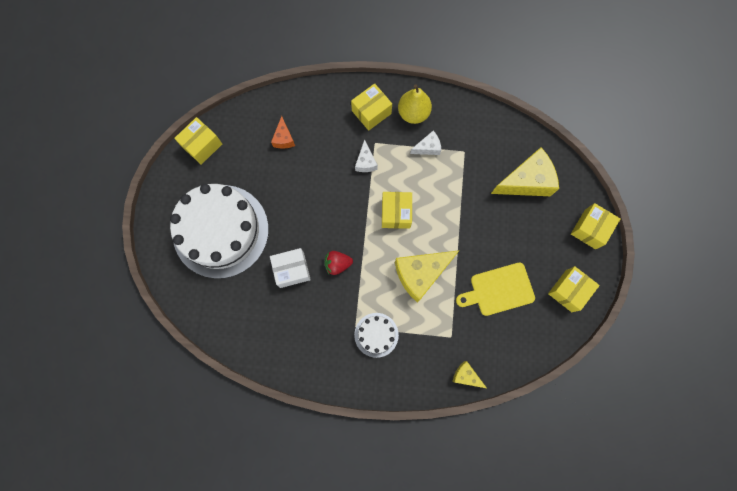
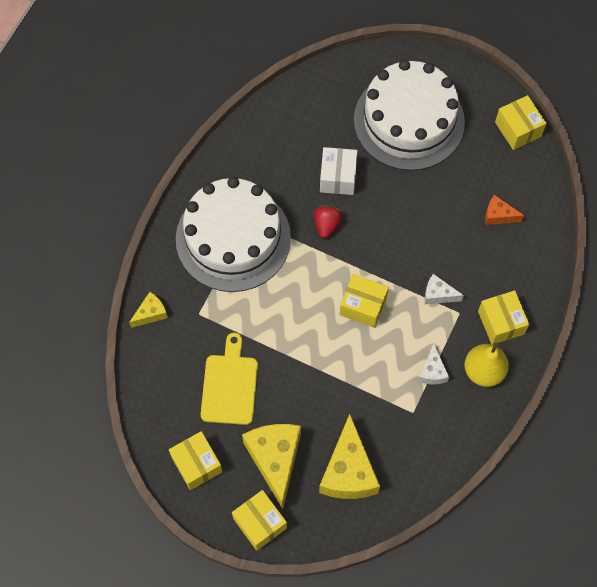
camera: 110 degrees right, 10 degrees down
(376, 335) = (233, 238): white cake -> white cake, size x2.24
(421, 274) = (281, 307): yellow cheese -> yellow cheese (275, 460)

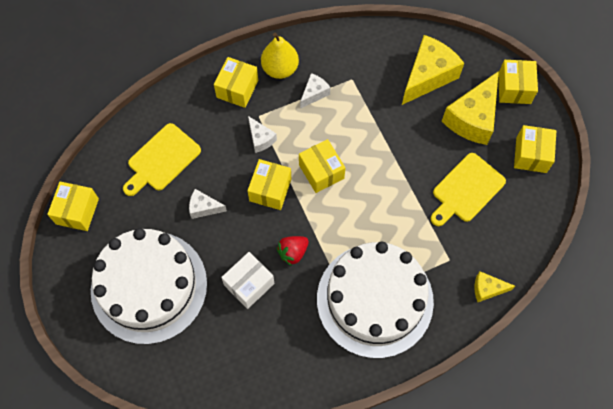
camera: 140 degrees left, 0 degrees up
(390, 259) = (270, 190): none -> yellow box
(427, 205) = (204, 208): none -> white cheese
(498, 215) = (162, 159): orange cheese -> yellow cutting board

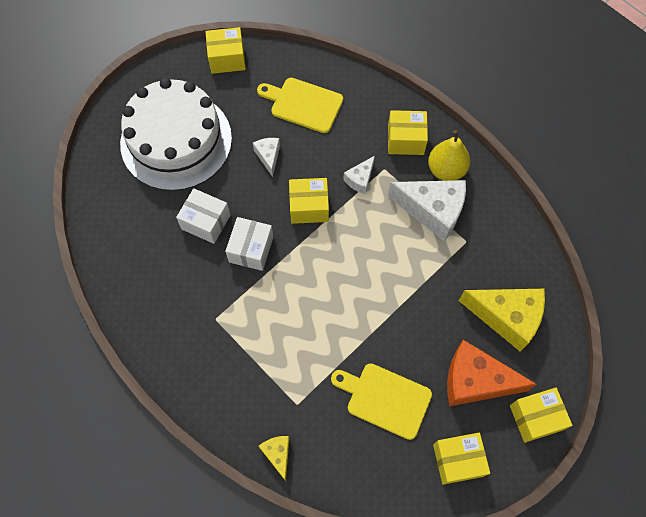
camera: 70 degrees right, 0 degrees up
(293, 252) = (251, 249): red strawberry -> white box
(314, 93) = (432, 211): white cheese -> white cheese, size x1.99
(321, 171) = (347, 247): yellow box -> none
(375, 300) = (228, 342): white cake -> none
(472, 118) = (475, 381): yellow cheese -> orange cheese

